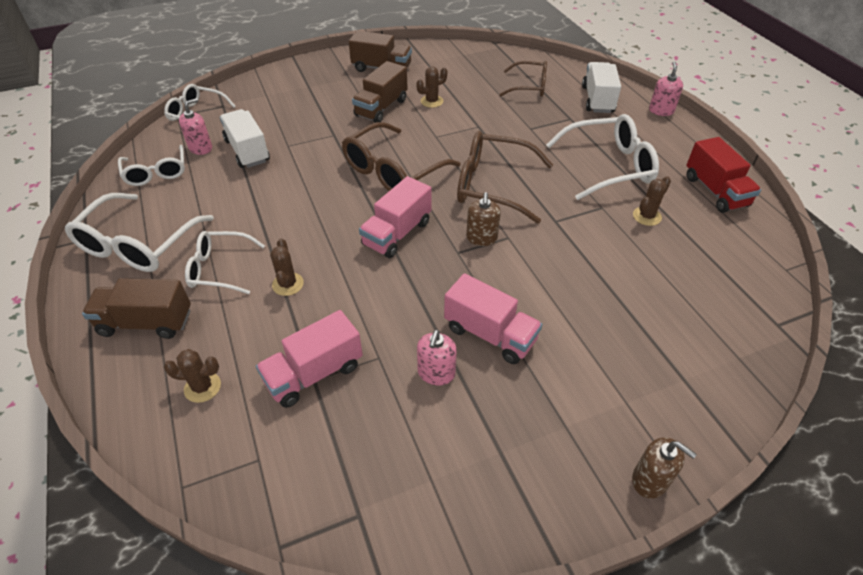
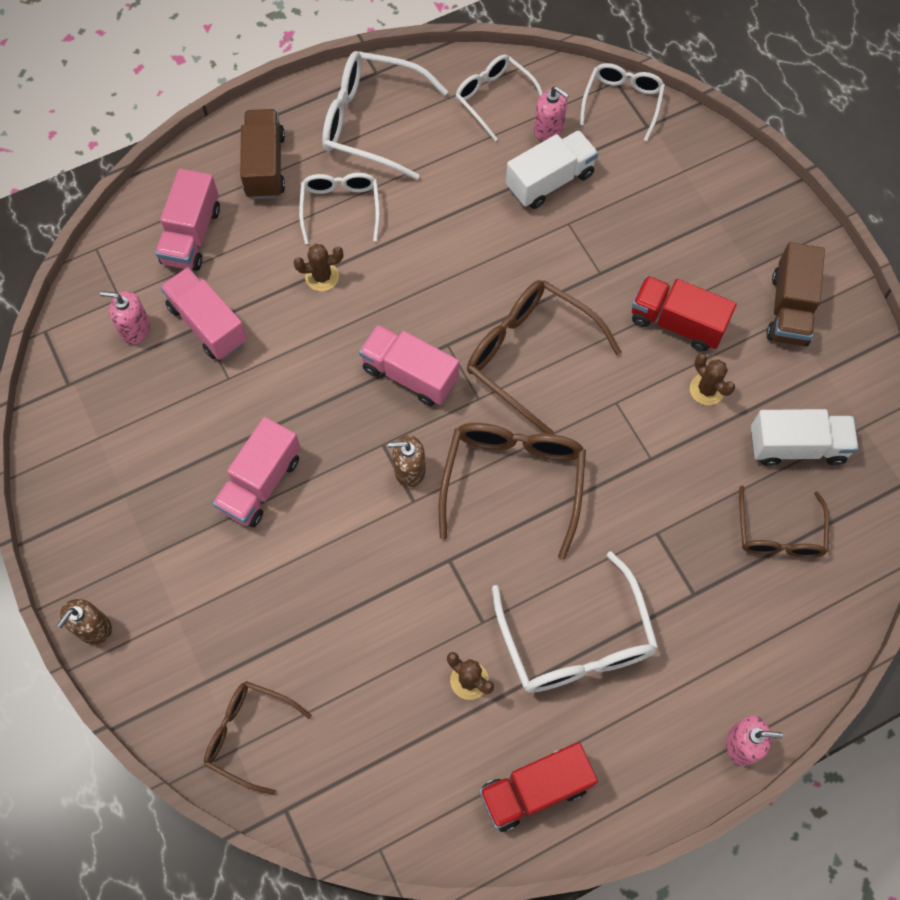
camera: 85 degrees right, 20 degrees up
(156, 173) = (494, 98): white glasses -> white glasses turned 75 degrees clockwise
(202, 387) = (192, 235): brown cactus -> pink truck
(381, 108) = (677, 323): brown truck -> red truck
(436, 373) = (210, 433): pink soap dispenser -> pink soap dispenser (135, 329)
(597, 99) = (758, 642): white truck -> white truck (797, 446)
(723, 348) = (248, 734): none -> brown glasses

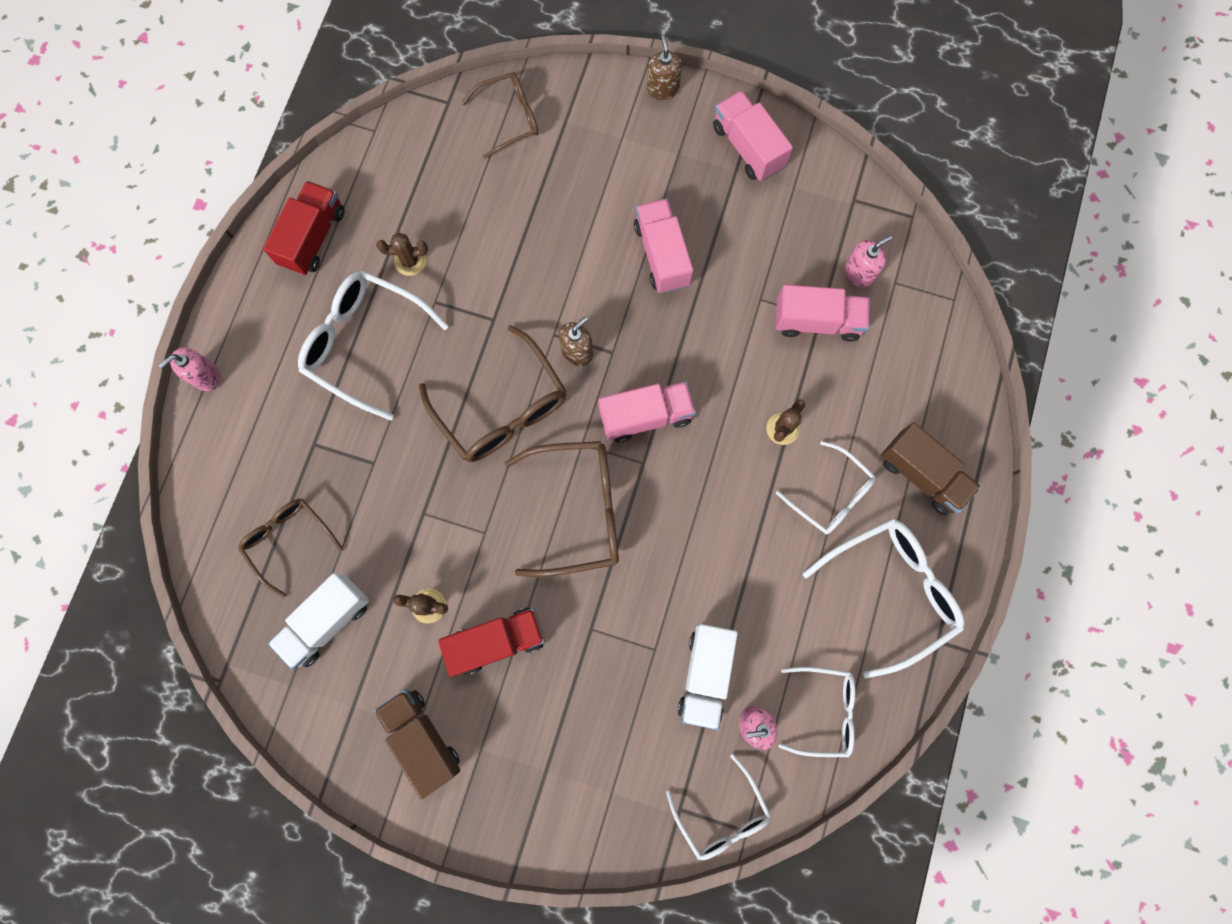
camera: 135 degrees right, 10 degrees up
(192, 235) = (905, 371): pink truck -> pink truck (748, 147)

